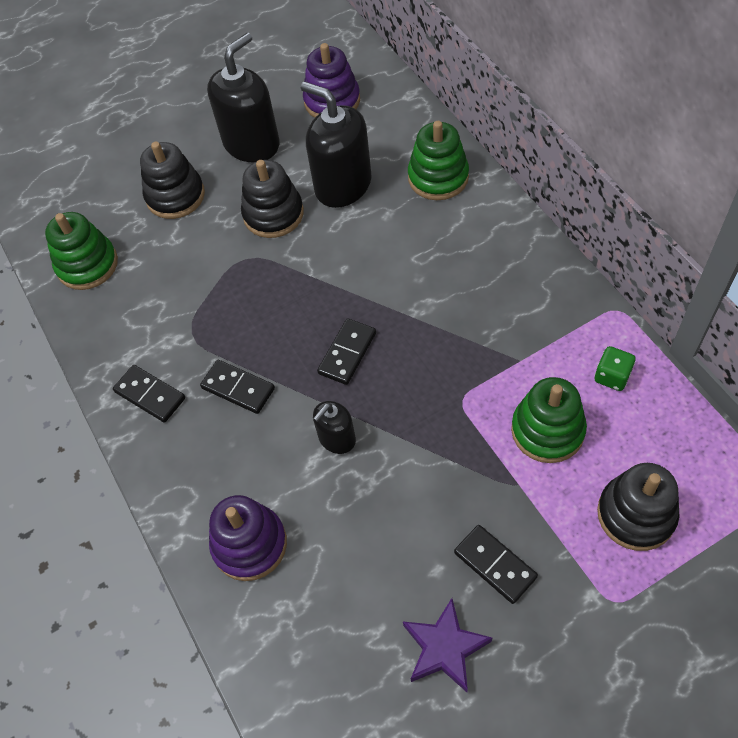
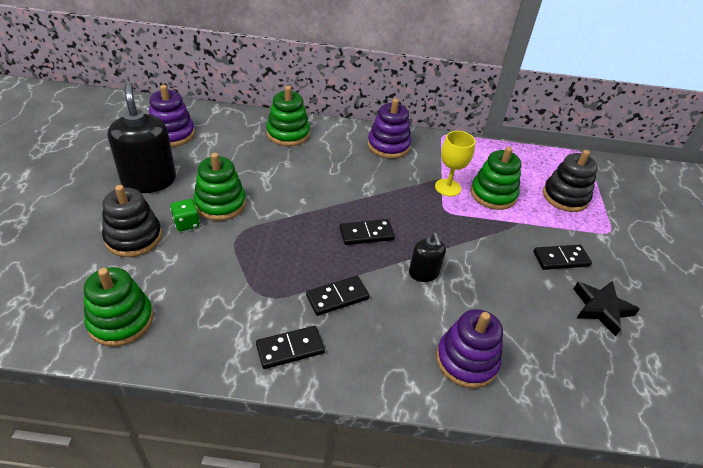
camera: 65 degrees left, 15 degrees down
(273, 214) = (220, 204): black stacking toy -> green stacking toy
(343, 185) = (241, 166): black soap dispenser -> none
(347, 353) = (366, 234): black domino -> black domino turned 75 degrees counterclockwise
(444, 648) = (601, 309): purple star -> black star
(508, 377) = (447, 187): none -> yellow goblet
(524, 273) = (388, 145): none -> purple stacking toy
(612, 376) = (480, 158): green dice -> green dice (186, 223)

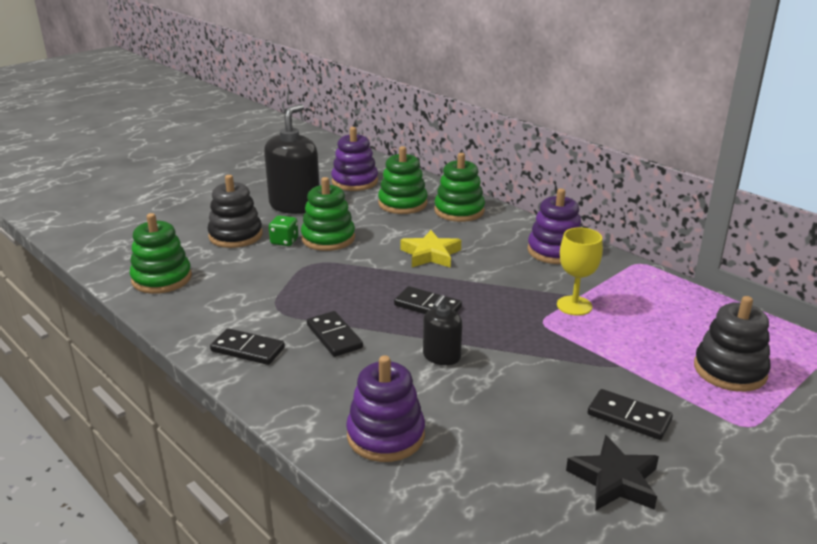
camera: 45 degrees right, 15 degrees down
(315, 185) = (430, 254): none -> yellow star
(337, 297) = (334, 336): black domino -> black domino turned 45 degrees clockwise
(493, 194) = (625, 331): green stacking toy -> green stacking toy (402, 204)

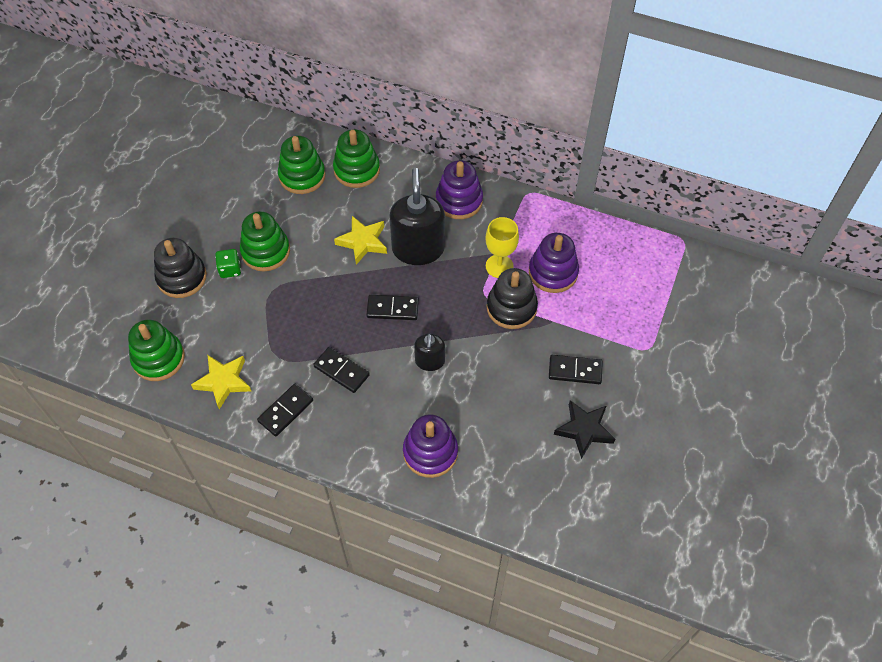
camera: 25 degrees left, 30 degrees up
(206, 310) = (223, 382): none -> yellow star
(247, 349) = (286, 411): black domino -> black domino turned 45 degrees counterclockwise
(295, 205) = (206, 213): black soap dispenser -> black soap dispenser (418, 249)
(355, 182) = (239, 155): purple stacking toy -> purple stacking toy (553, 272)
(729, 370) = (624, 298): black stacking toy -> black stacking toy (511, 308)

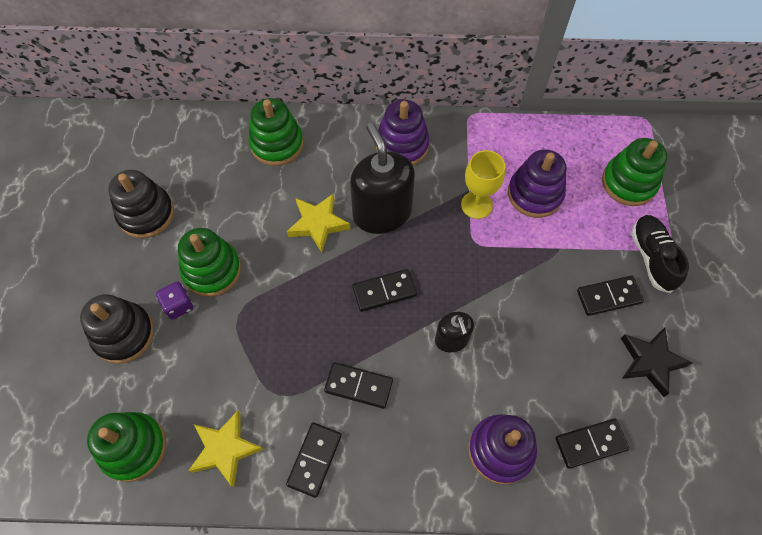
camera: 20 degrees left, 5 degrees up
(230, 269) = (178, 305): green dice -> purple dice
(302, 176) = (218, 169): green stacking toy -> green stacking toy (629, 183)
(504, 472) = (590, 443): none -> black domino
(511, 308) = (510, 247): black stacking toy -> black stacking toy (146, 214)
(628, 353) = (652, 258): none -> black shoe

